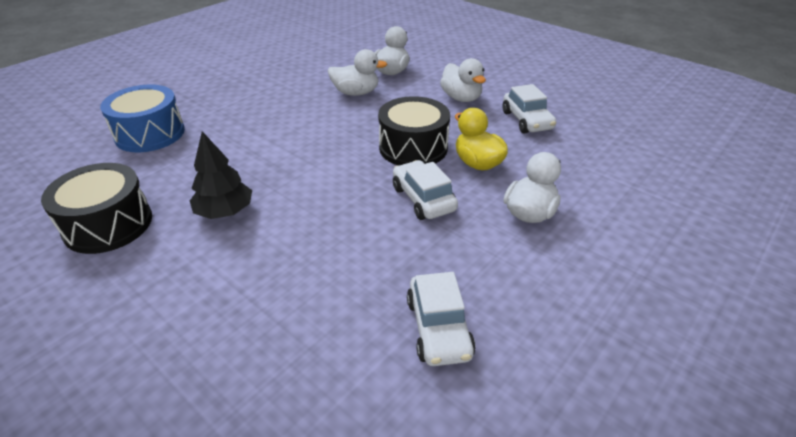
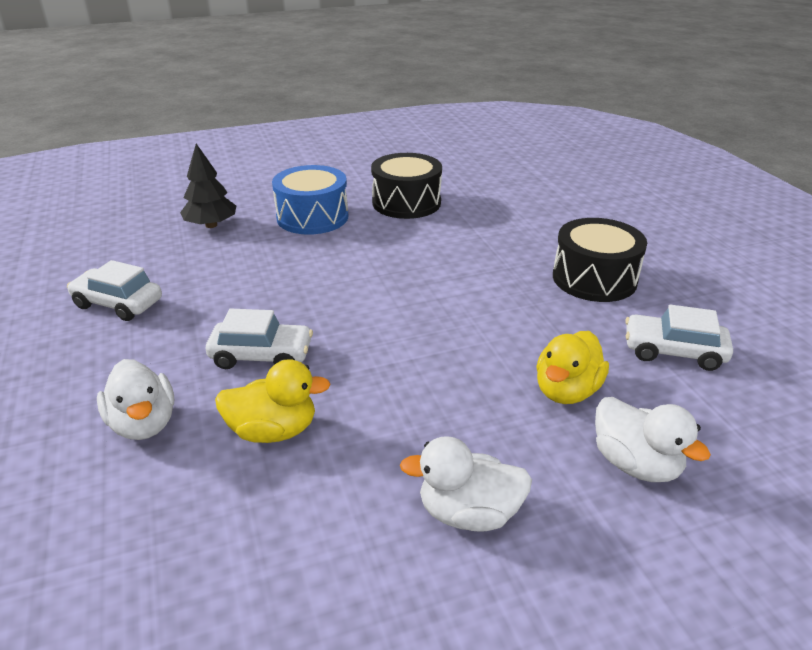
camera: 120 degrees right, 5 degrees down
(150, 134) = (548, 229): blue drum -> blue drum (312, 217)
(225, 212) = (370, 246): black tree -> black tree (211, 225)
(356, 93) = (566, 391): white duck -> yellow duck
(413, 147) = (365, 388): black drum -> black drum (594, 278)
(527, 120) = (320, 564): white car -> white car (673, 351)

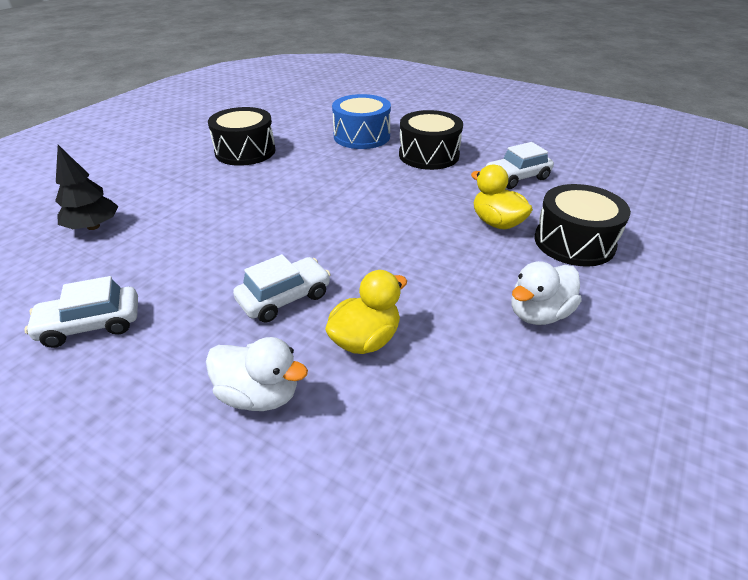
camera: 40 degrees left, 5 degrees up
(312, 217) = (182, 187): blue drum -> blue drum (362, 136)
(566, 391) = (496, 223): yellow duck -> yellow duck turned 150 degrees clockwise
(635, 464) = (574, 242): white duck -> black drum

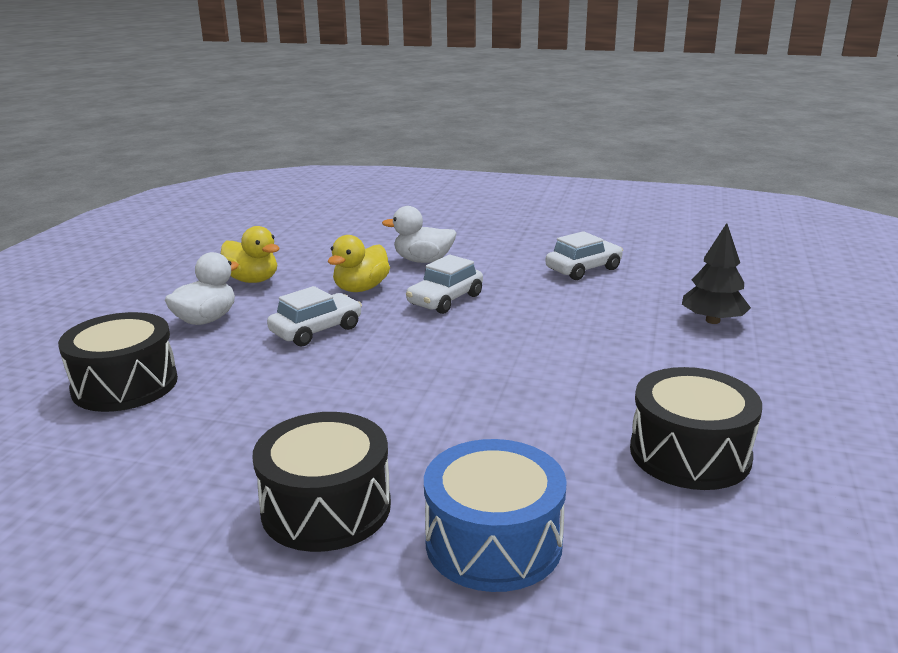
camera: 165 degrees right, 15 degrees down
(496, 223) = (220, 394): yellow duck -> yellow duck (252, 280)
(517, 178) = (156, 478): white car -> white car (316, 330)

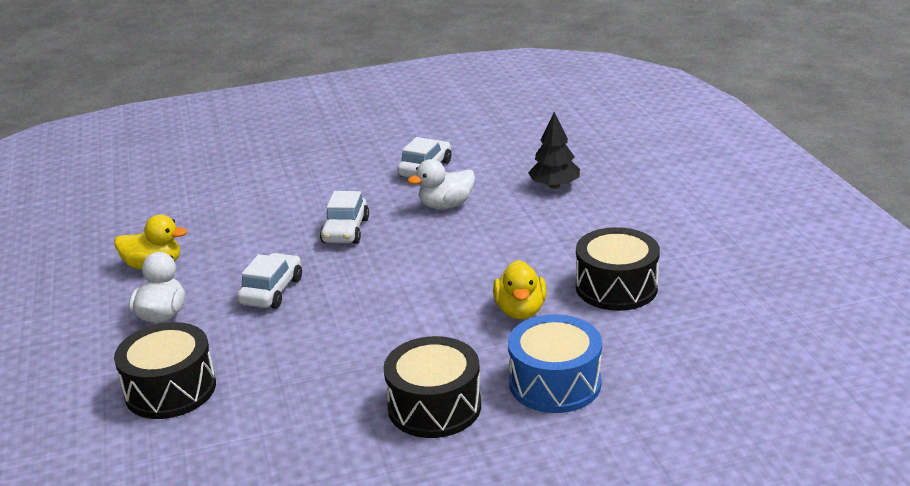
camera: 30 degrees left, 5 degrees up
(361, 288) = (263, 243): yellow duck -> yellow duck (520, 311)
(423, 261) = (286, 200): white duck -> white duck (446, 205)

